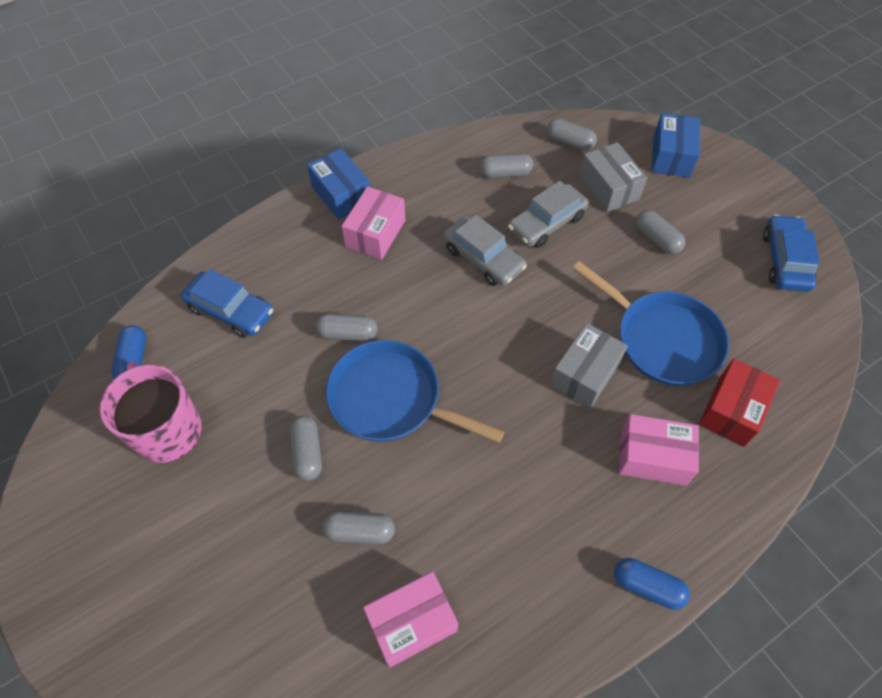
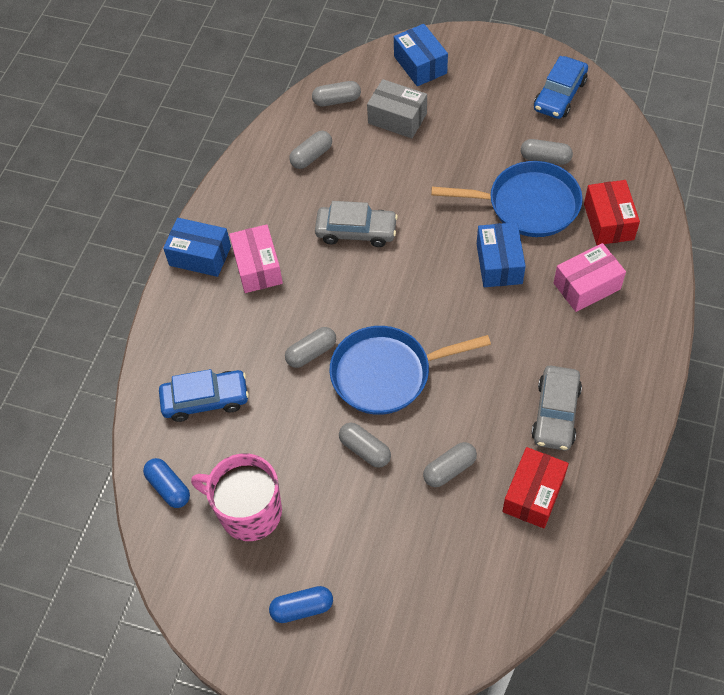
camera: 35 degrees left, 0 degrees up
(412, 623) = (533, 494): pink box -> red box
(546, 223) = (377, 174): grey car -> grey car (555, 413)
(585, 374) = (499, 263): grey box -> blue box
(647, 586) = (648, 365): blue capsule -> blue capsule (302, 608)
(657, 239) = (464, 135): grey capsule -> grey capsule (545, 158)
(785, 260) = (559, 95): blue car -> blue car turned 120 degrees counterclockwise

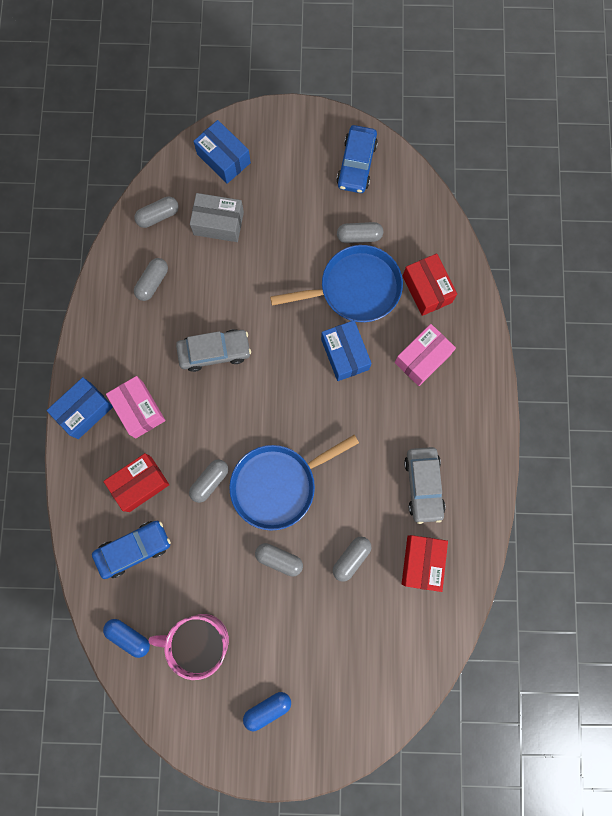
camera: 20 degrees left, 20 degrees up
(200, 256) = (84, 411): blue box -> blue box turned 45 degrees counterclockwise
(234, 337) = (140, 484): none -> red box

